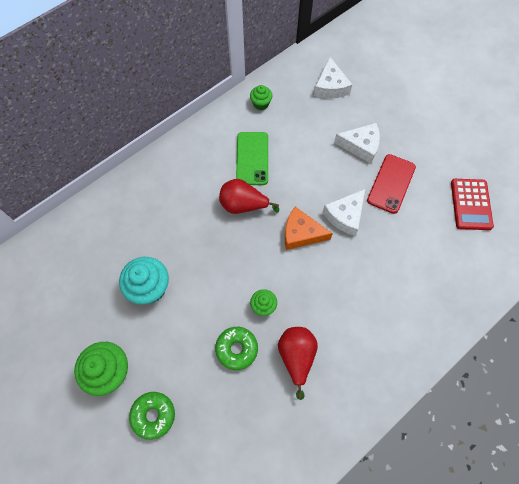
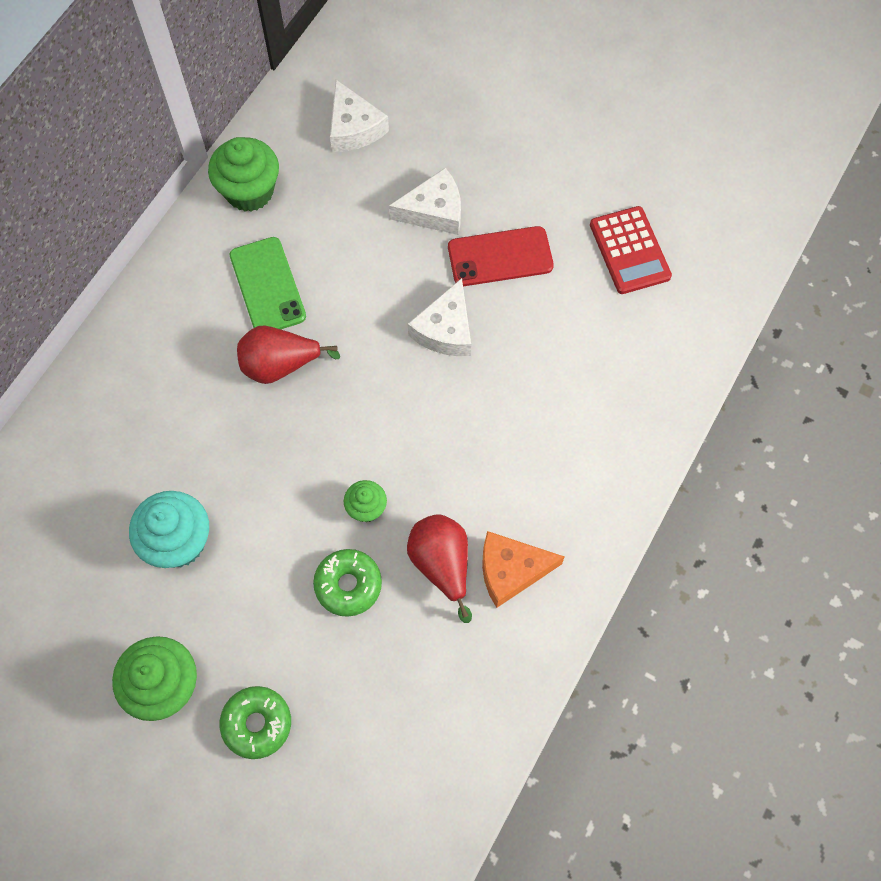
camera: 20 degrees left, 0 degrees up
(261, 104) = (249, 191): green cupcake -> green cupcake, size x1.80
(301, 233) = (386, 379): orange cheese -> orange cheese (511, 570)
(391, 183) = (500, 257): red phone -> red phone turned 75 degrees clockwise

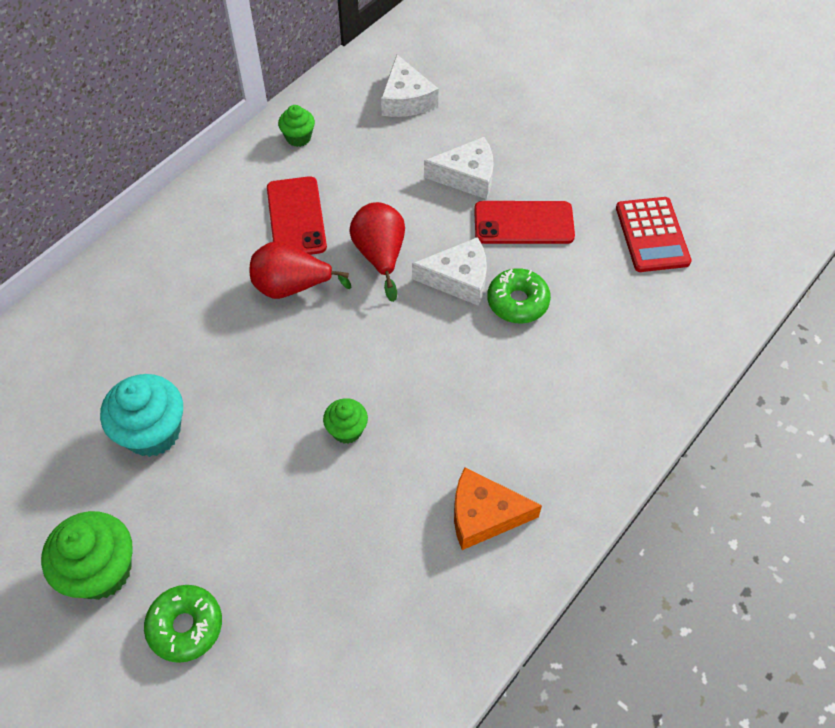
camera: 10 degrees right, 10 degrees down
(249, 191) = (298, 137): green cupcake -> green cupcake, size x0.55
(267, 286) = (296, 217): green phone -> red phone
(348, 585) = (312, 501): green donut -> green donut (517, 302)
(442, 564) = (413, 497): red pear -> red pear (380, 255)
(445, 329) = (458, 279): white cheese -> white cheese turned 120 degrees counterclockwise

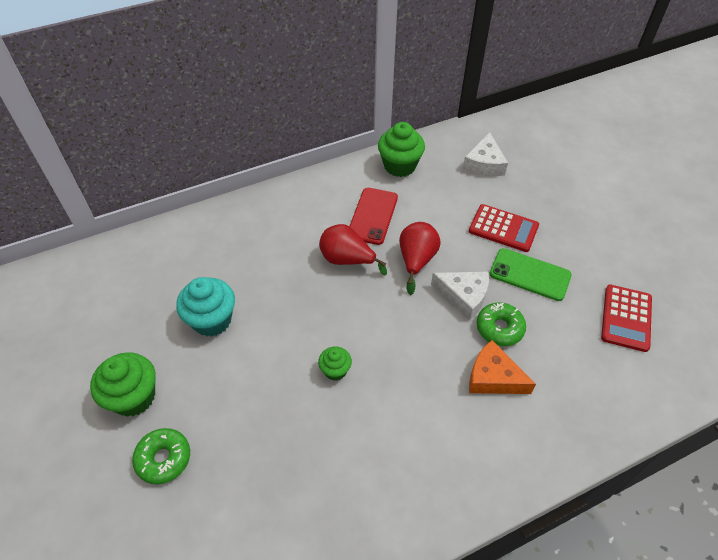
camera: 25 degrees right, 5 degrees down
(298, 137) = (399, 166): green cupcake -> green cupcake, size x1.80
(467, 176) = (503, 228): white cheese -> red calculator
(484, 515) = (401, 473): orange cheese -> orange cheese (493, 377)
(523, 223) = (530, 274): red phone -> green phone

